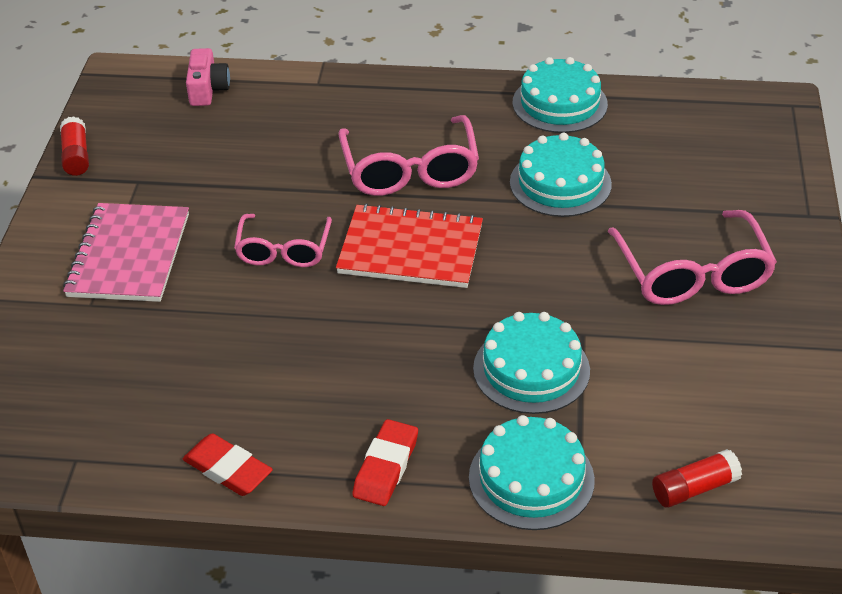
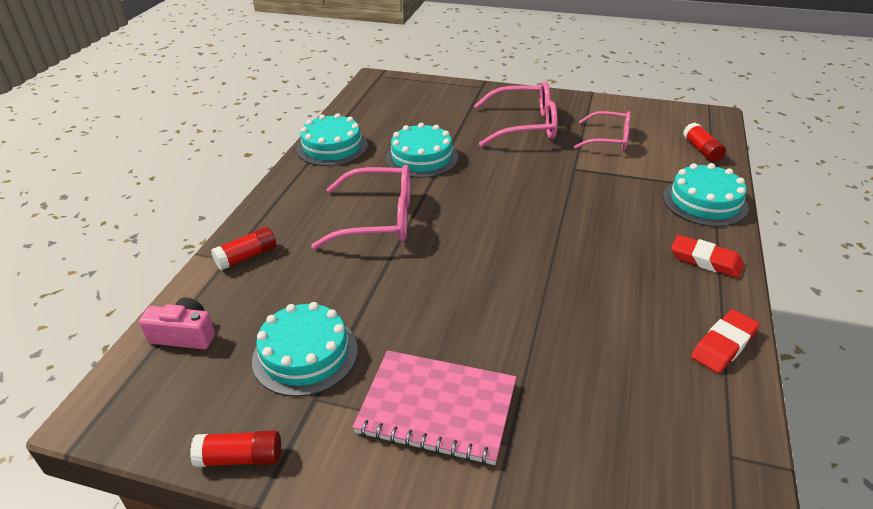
camera: 80 degrees left, 5 degrees down
(283, 250) = (458, 296): pink glasses -> pink glasses (609, 139)
(324, 94) = (247, 257): none -> red glue stick
(410, 250) = (475, 228): red notebook -> none
(531, 369) = (607, 191): turquoise cake -> turquoise cake (305, 354)

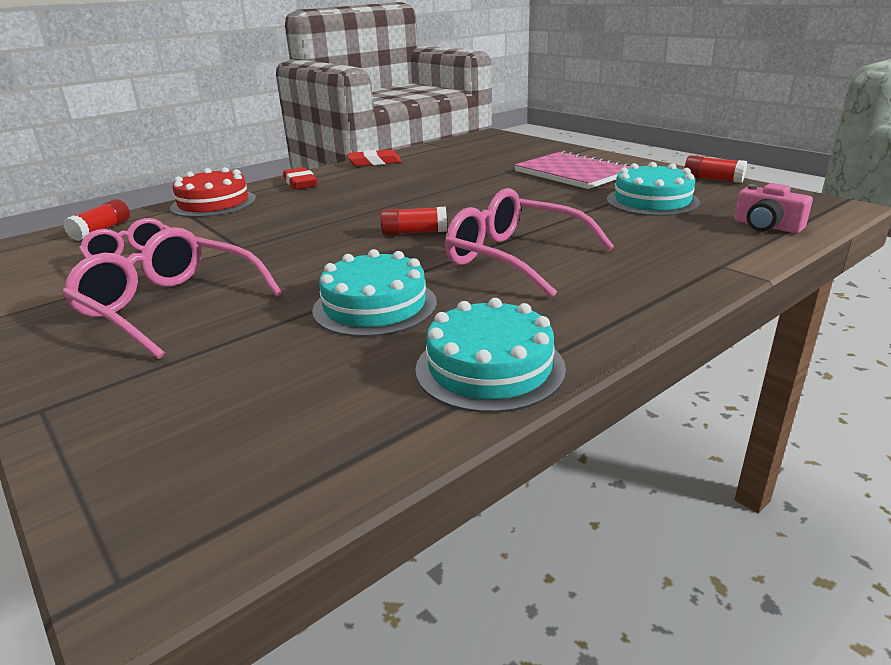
camera: 145 degrees left, 10 degrees down
(247, 257) = (696, 262): red glue stick -> red glue stick (414, 233)
(705, 202) = (213, 203): turquoise cake -> red cake

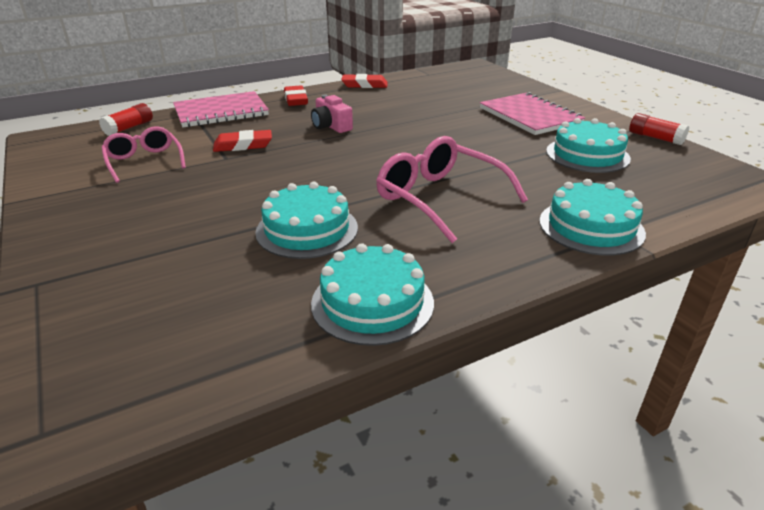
camera: 10 degrees right, 5 degrees up
(170, 306) = (154, 206): pink glasses -> none
(213, 203) = (221, 112): red cake -> pink notebook
(256, 233) = (243, 145): none -> red eraser
(414, 233) = (367, 162): red glue stick -> none
(692, 264) = (591, 227): none -> turquoise cake
(766, 226) = (680, 196): pink camera -> pink camera (331, 126)

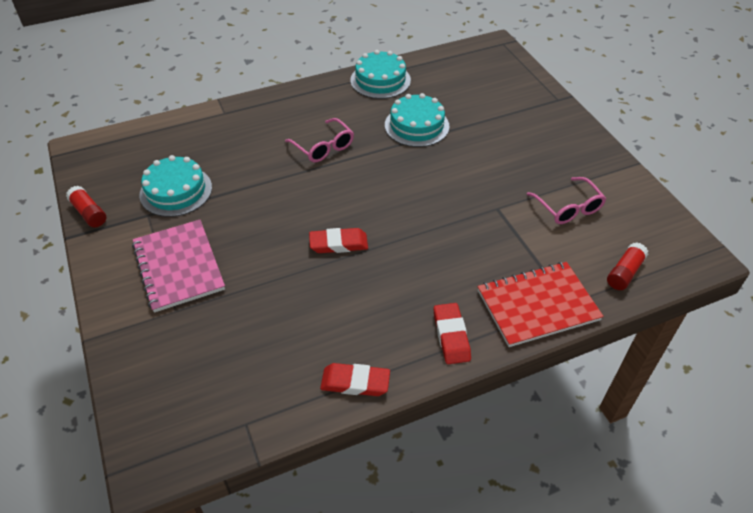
camera: 175 degrees left, 15 degrees up
(221, 112) = (537, 305): pink notebook -> red notebook
(243, 145) = (488, 228): red eraser -> red eraser (338, 243)
(331, 126) = (403, 260): pink camera -> none
(439, 198) = (323, 147): pink glasses -> pink glasses, size x0.65
(591, 227) = (237, 117): turquoise cake -> none

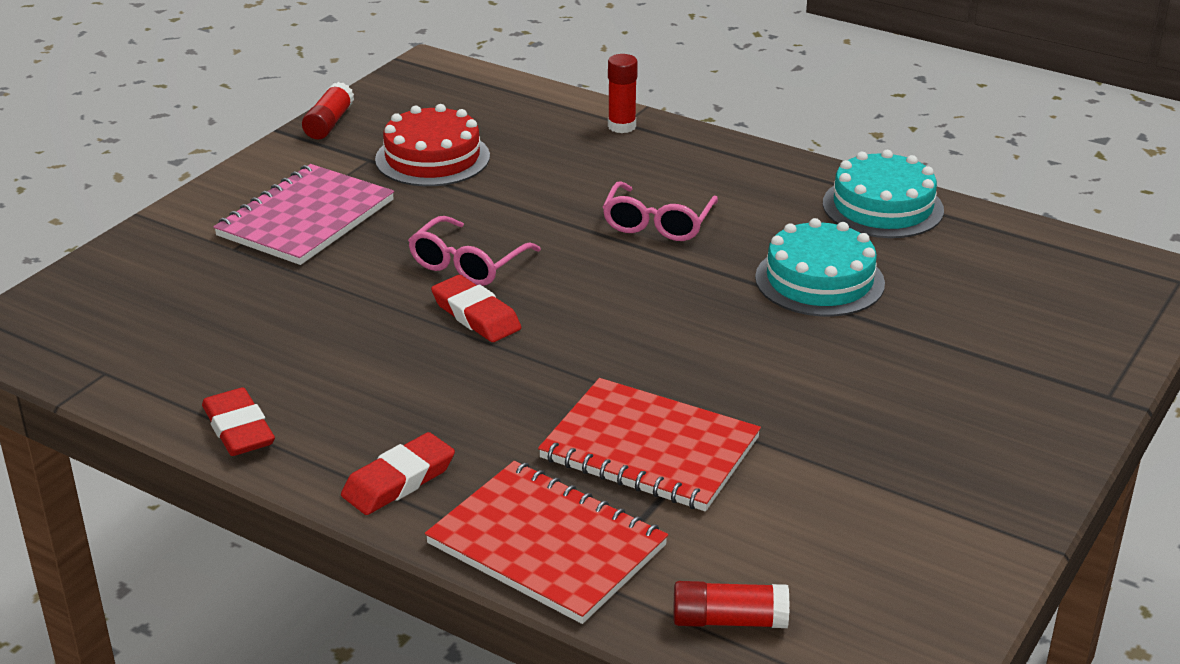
camera: 55 degrees right, 15 degrees down
(176, 191) = (432, 158): turquoise cake -> red cake
(226, 115) = (621, 126): none -> red glue stick
(494, 238) = (650, 448): none -> red notebook
(568, 208) = (819, 504): pink glasses -> pink glasses (467, 264)

